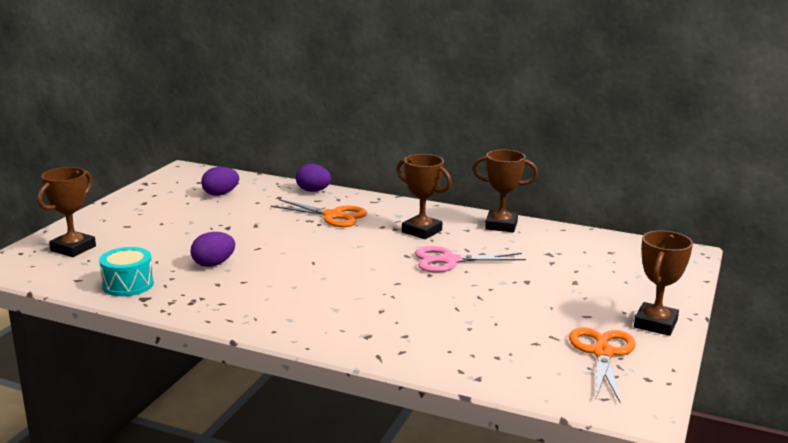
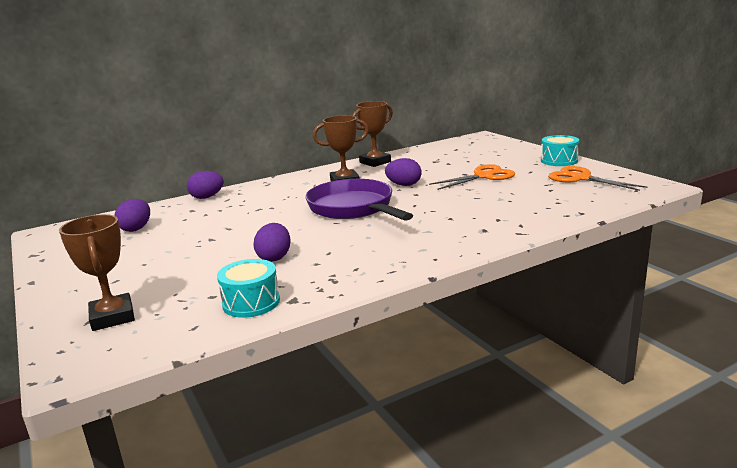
camera: 50 degrees left, 0 degrees up
(334, 216) = (267, 200): orange scissors -> orange scissors (484, 176)
(356, 258) = (353, 208): none -> purple pan
(449, 261) = (404, 185): pink scissors -> purple egg
(655, 324) = (559, 161): brown trophy -> turquoise drum

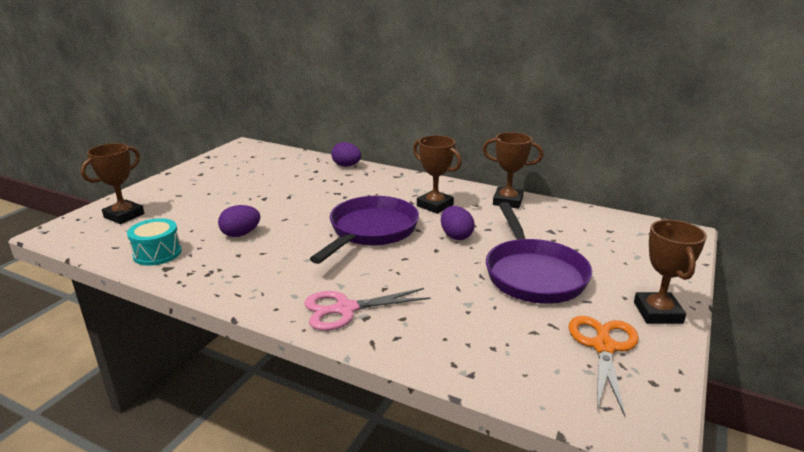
camera: 55 degrees right, 5 degrees up
(136, 229) = (267, 167): purple egg -> none
(465, 235) = (344, 309): none -> pink scissors
(484, 176) = (533, 274): orange scissors -> purple pan
(559, 161) = (657, 313): turquoise drum -> brown trophy

